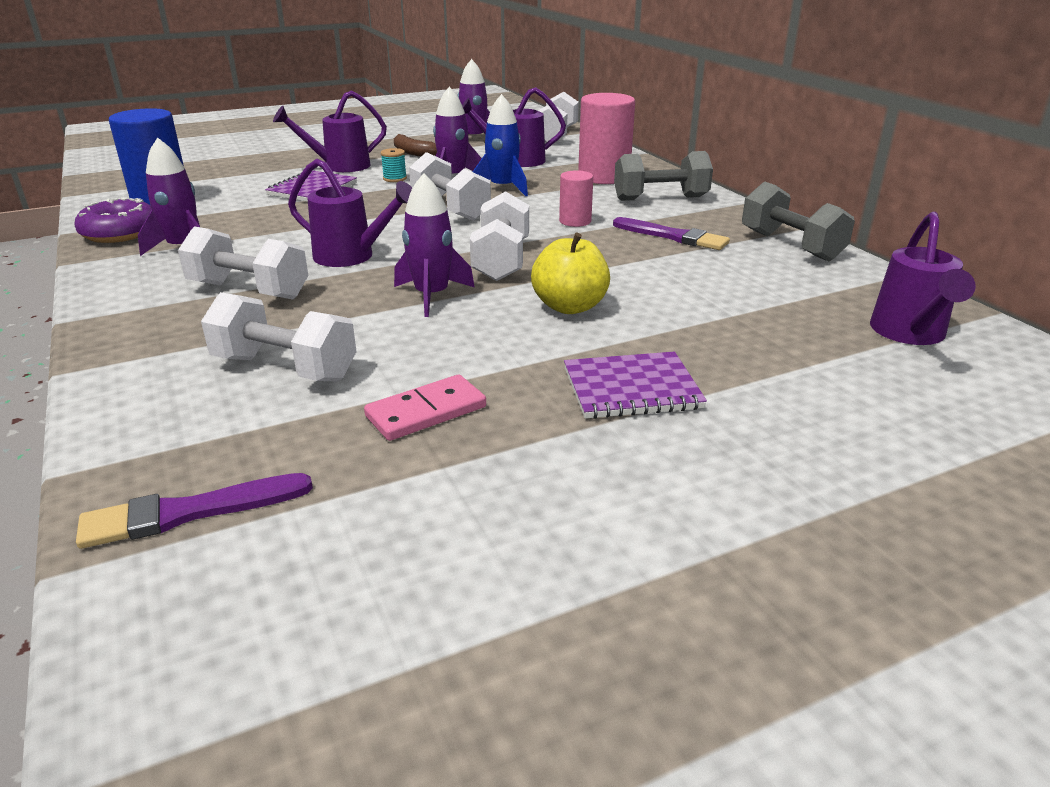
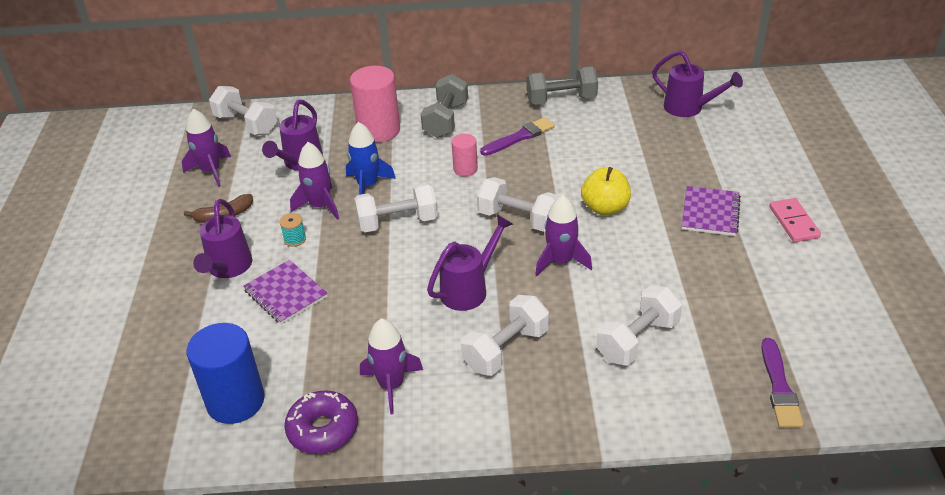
camera: 65 degrees left, 10 degrees up
(426, 412) = (709, 289): pink domino -> pink domino (794, 222)

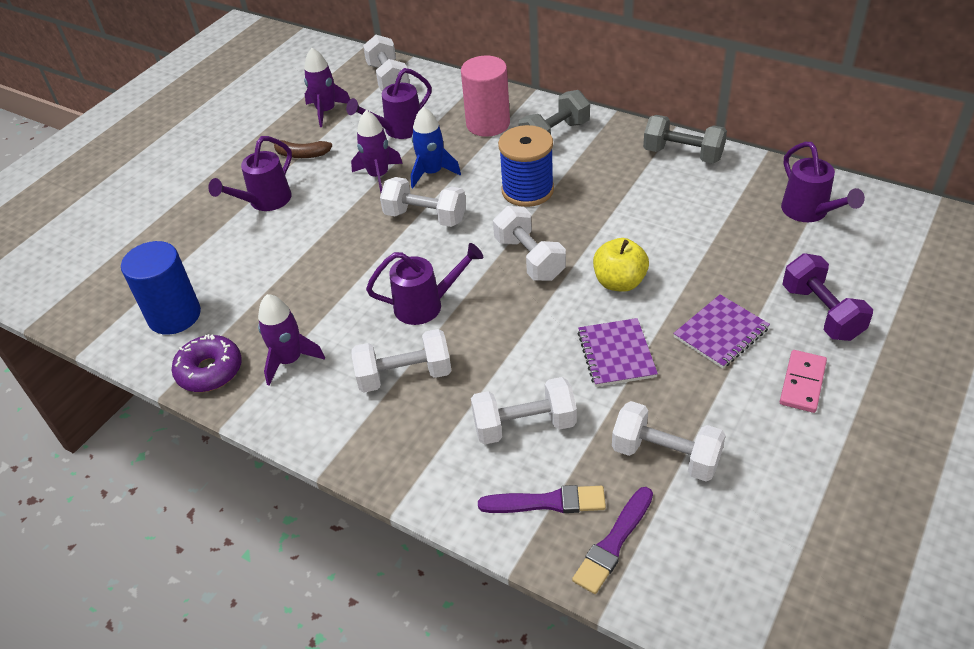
camera: 35 degrees right, 5 degrees up
(286, 293) = (285, 242): purple notebook -> purple notebook (616, 354)
(295, 239) = (333, 198): turquoise spool -> none
(465, 169) = (527, 190): pink cylinder -> blue spool
(519, 137) = (606, 178): purple brush -> purple brush (547, 502)
(561, 261) = (528, 316): purple rocket -> none
(755, 311) = (665, 455): none -> white dumbbell
(761, 171) = (821, 312): none -> purple dumbbell

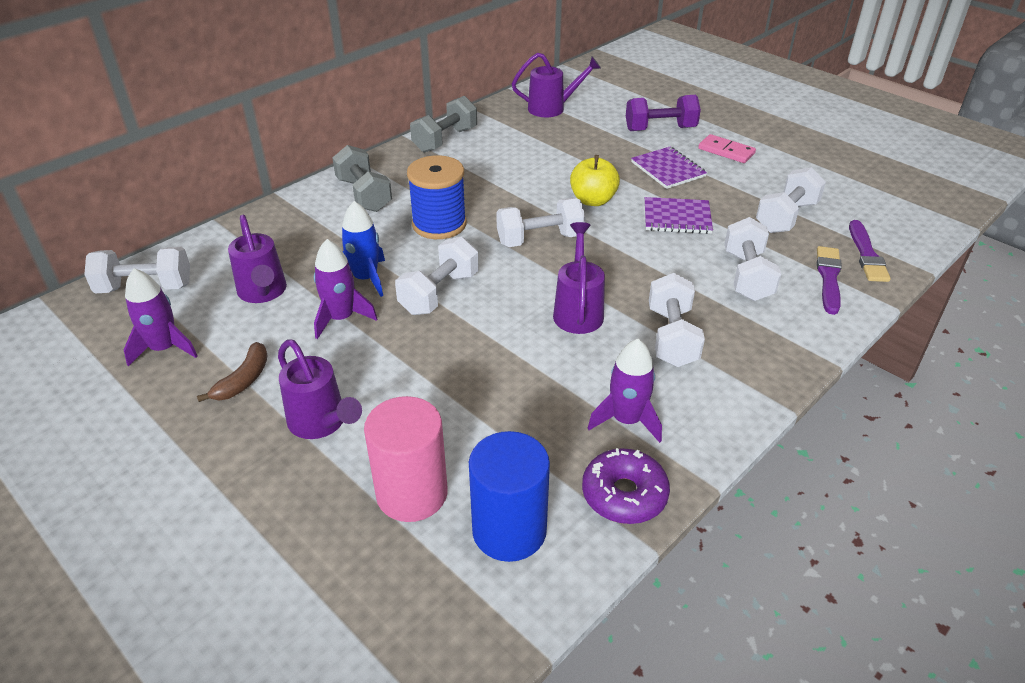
camera: 80 degrees left, 5 degrees down
(488, 124) = (309, 230): pink cylinder -> pink cylinder (412, 493)
(613, 543) = (866, 254): purple brush -> purple brush turned 45 degrees clockwise

